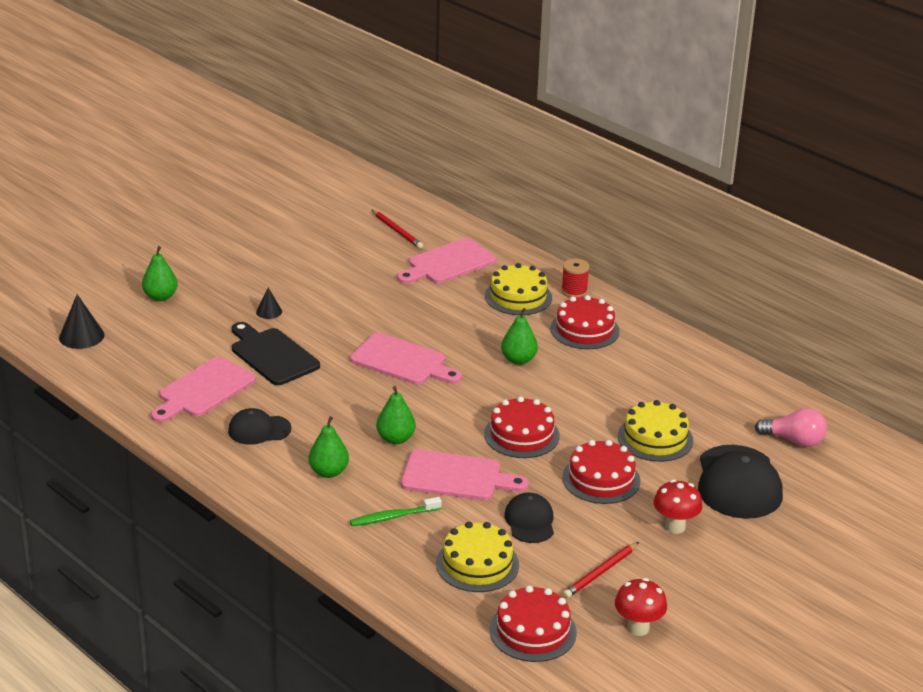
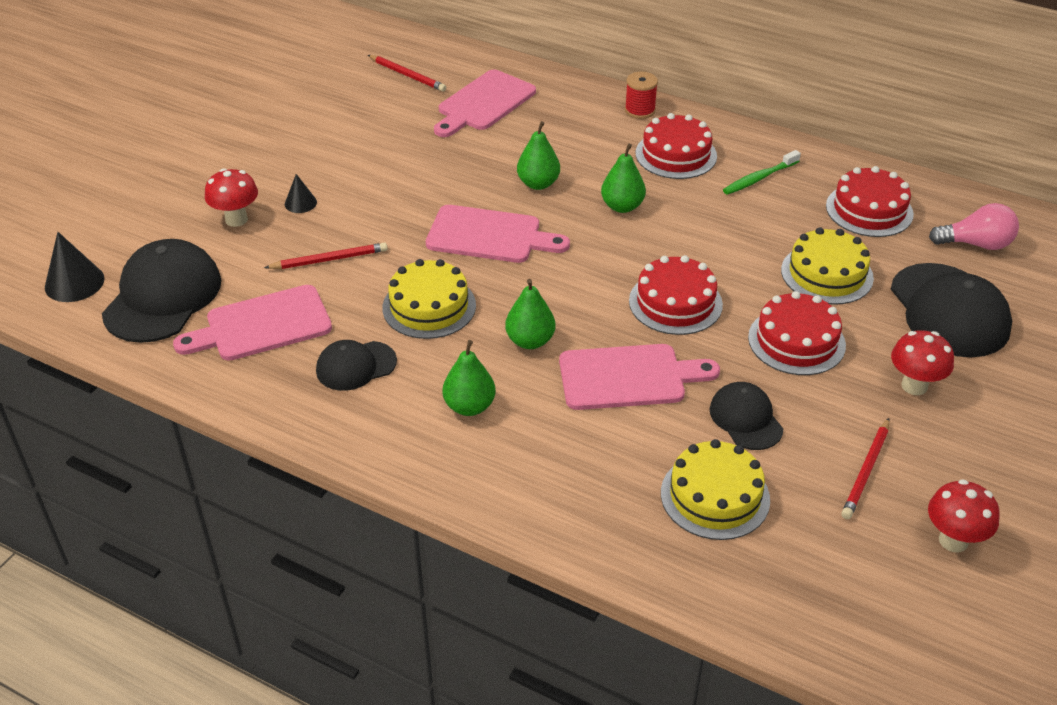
camera: 15 degrees left, 10 degrees up
(140, 357) = (163, 297): none -> black cap
(160, 297) = (157, 209): green pear -> green pear (538, 184)
(204, 390) = (262, 325): pink cutting board -> pink cutting board turned 45 degrees clockwise
(215, 314) = (236, 219): none -> red mushroom
(272, 355) = (329, 260): black cutting board -> red pencil
(393, 517) = (579, 452): green toothbrush -> green toothbrush (759, 178)
(518, 297) = (582, 129): yellow cake -> yellow cake (429, 306)
(533, 631) = (832, 579): red cake -> red cake (869, 210)

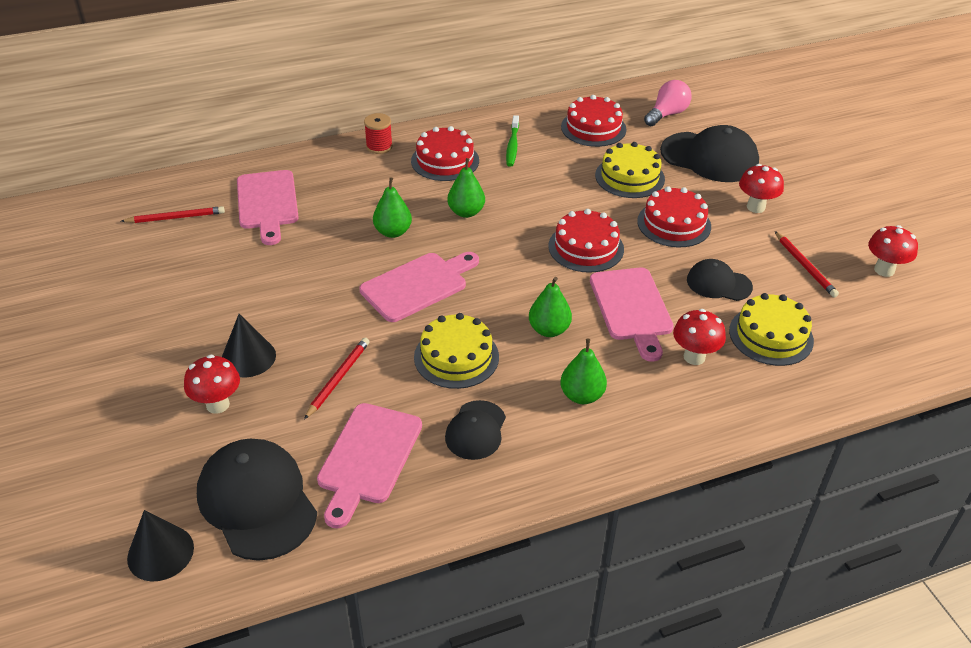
camera: 50 degrees left, 0 degrees up
(300, 203) = (248, 357): black cone -> black cone, size x1.68
(612, 455) = (694, 357): none -> red mushroom
(628, 377) = (632, 308): pink cutting board -> pink cutting board turned 135 degrees clockwise

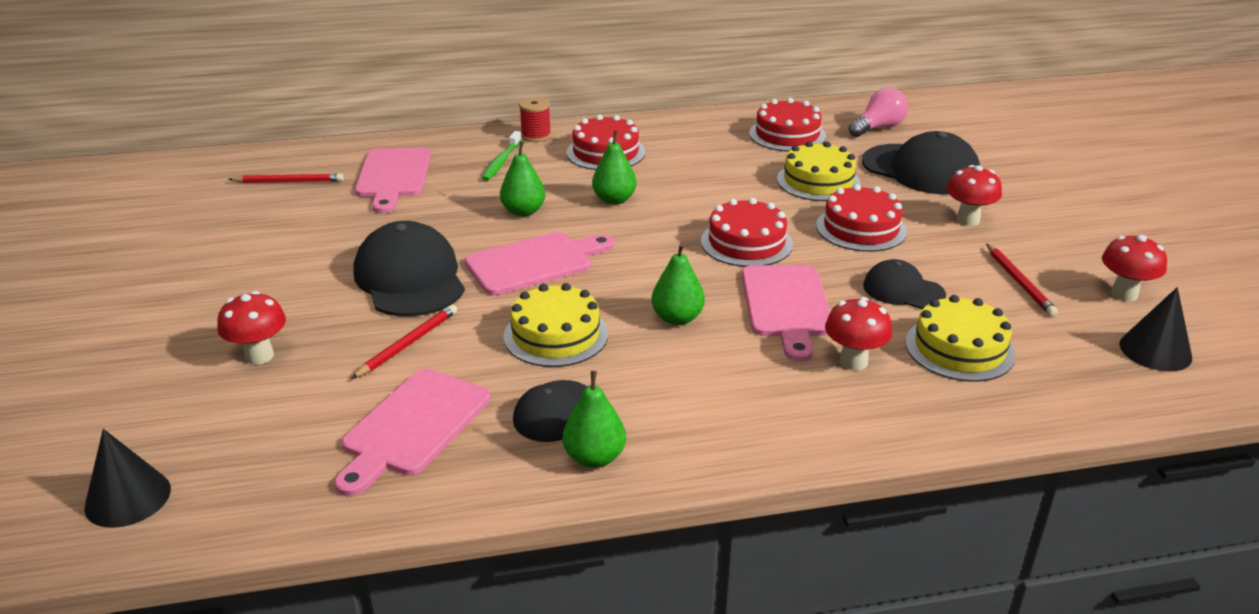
camera: 10 degrees right, 10 degrees down
(248, 357) = (313, 314): black cone -> black cone (1155, 350)
(257, 501) = (263, 457): black cap -> black cap (410, 278)
(512, 146) = (688, 144): green toothbrush -> green toothbrush (501, 162)
(582, 395) = (698, 388): green pear -> green pear (594, 458)

